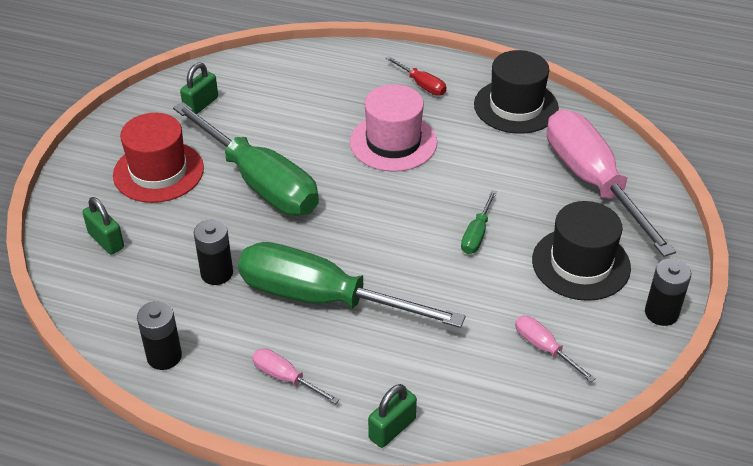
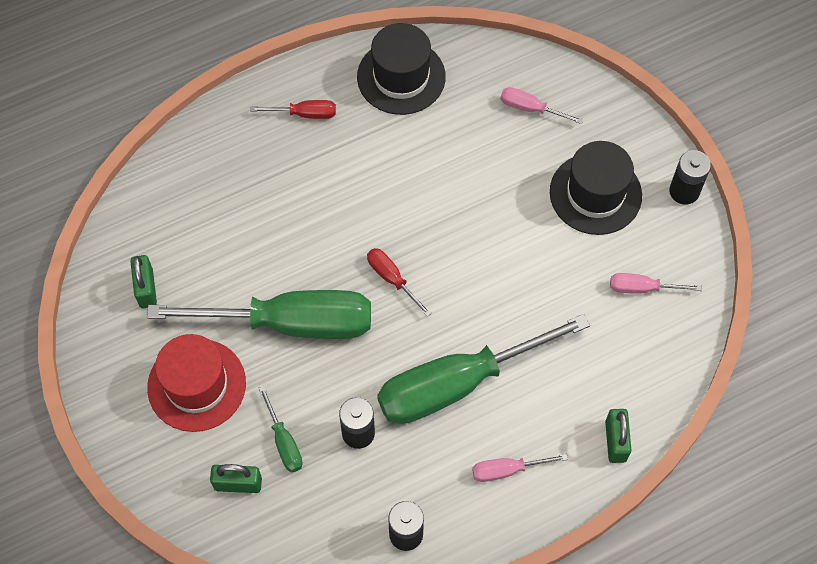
camera: 45 degrees left, 20 degrees up
(359, 207) = (392, 279): none -> red screwdriver
(393, 142) = (348, 193): pink hat -> none
(477, 234) = (501, 229): green screwdriver -> green screwdriver (284, 441)
(592, 182) = (530, 109): pink screwdriver -> pink screwdriver, size x0.41

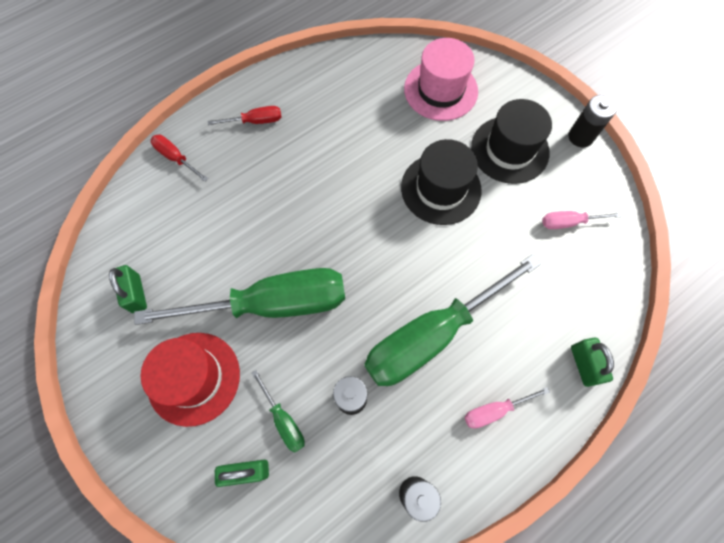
camera: 10 degrees left, 5 degrees up
(392, 279) = (355, 249): red screwdriver -> red screwdriver (176, 158)
(401, 77) = (330, 80): black hat -> black hat (441, 189)
(530, 109) = (440, 90): pink screwdriver -> pink hat

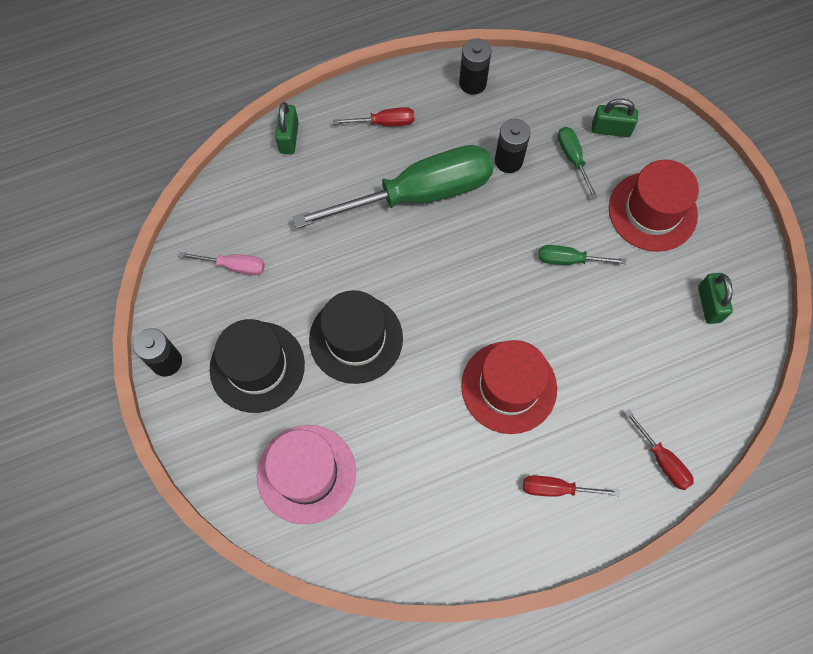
camera: 165 degrees left, 0 degrees up
(271, 304) = (569, 260): green screwdriver -> green screwdriver, size x0.41
(305, 182) = (509, 387): none -> red hat
(494, 410) = (384, 123): pink screwdriver -> red screwdriver

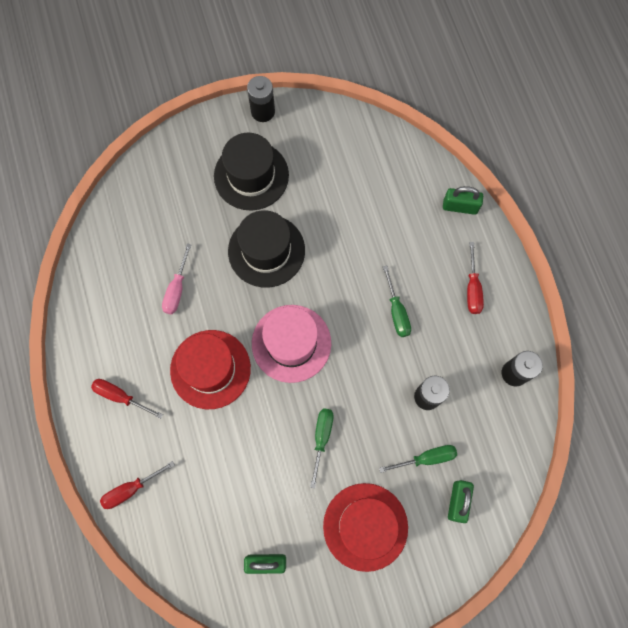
camera: 95 degrees right, 5 degrees up
(233, 266) = (339, 160): pink screwdriver -> pink screwdriver (177, 289)
(306, 473) = (161, 208): pink hat -> pink hat (291, 343)
(417, 194) = (397, 311): green screwdriver -> green screwdriver, size x0.41
(557, 489) = (121, 396): red screwdriver -> red screwdriver turned 75 degrees counterclockwise

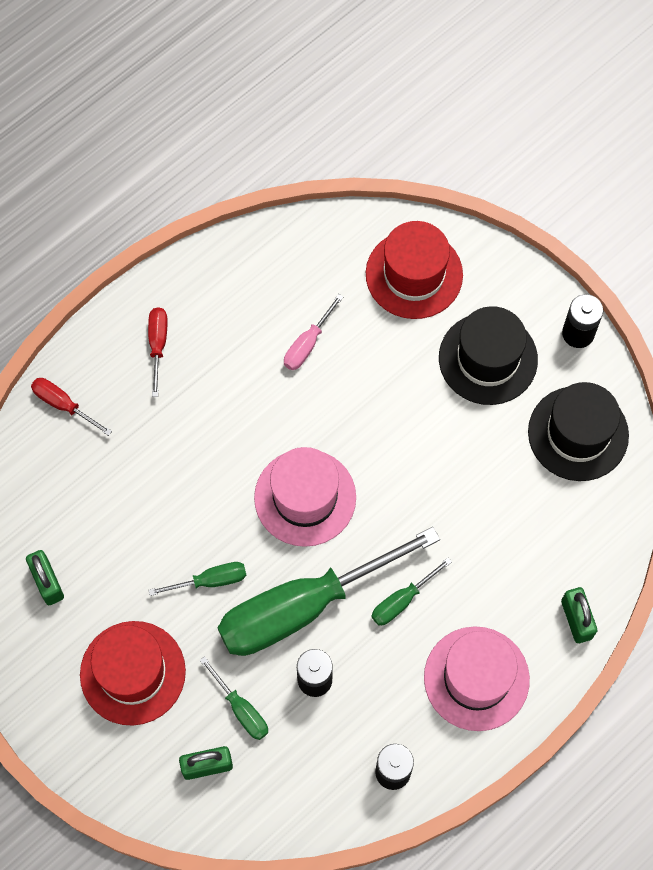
camera: 65 degrees right, 5 degrees down
(177, 289) = (308, 344): pink screwdriver -> pink screwdriver turned 45 degrees counterclockwise
(210, 369) = (233, 423): red hat -> red hat (414, 274)
(266, 251) = (403, 419): black hat -> black hat (578, 433)
(371, 380) = (303, 607): none -> green screwdriver
(472, 288) = (476, 678): red screwdriver -> pink hat

